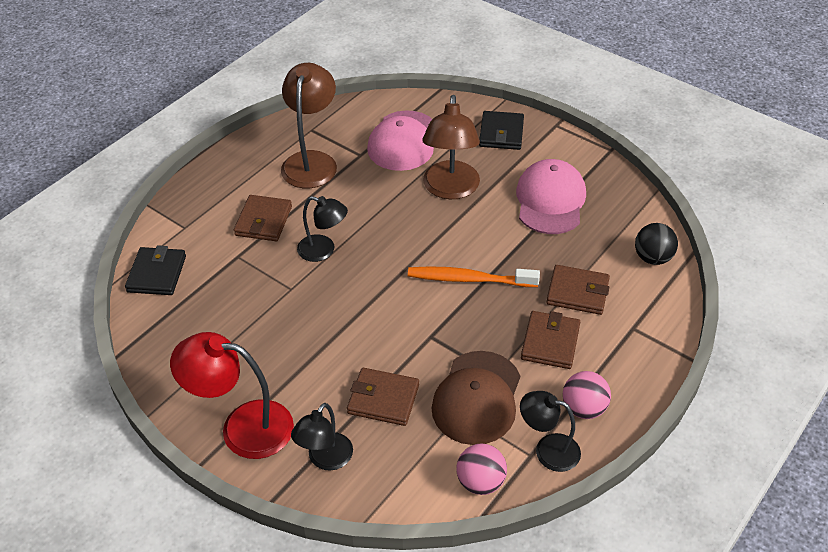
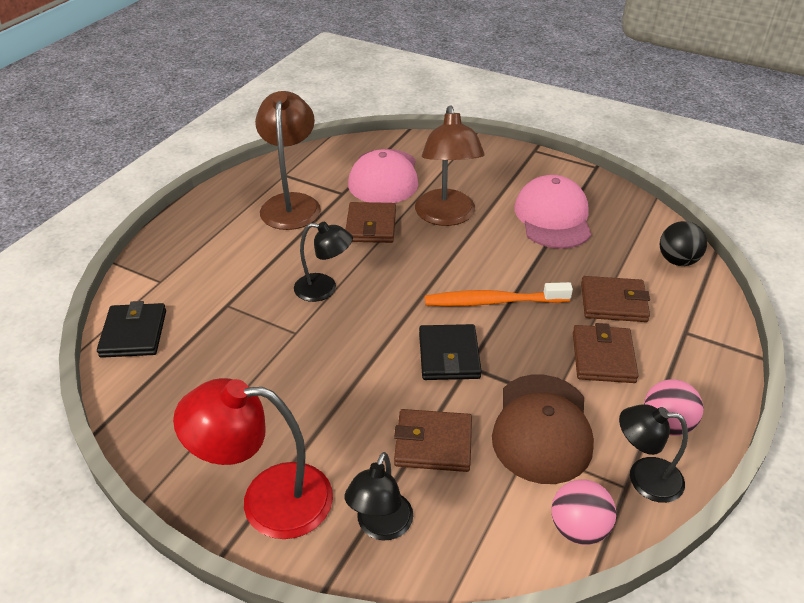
camera: 10 degrees left, 5 degrees down
(263, 221) = (250, 266): brown wallet -> brown wallet (371, 226)
(501, 133) = (482, 162): black wallet -> black wallet (449, 355)

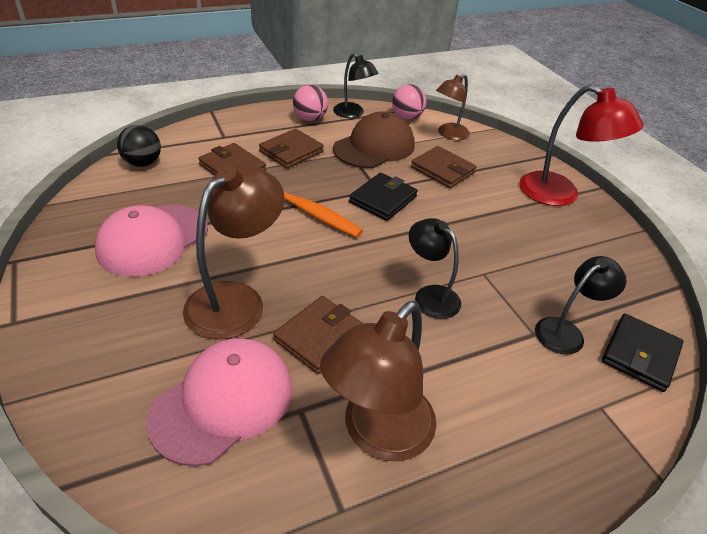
camera: 145 degrees left, 0 degrees up
(381, 527) = (502, 158): black lamp -> black lamp (566, 331)
(489, 531) = (449, 134): none -> brown lamp

